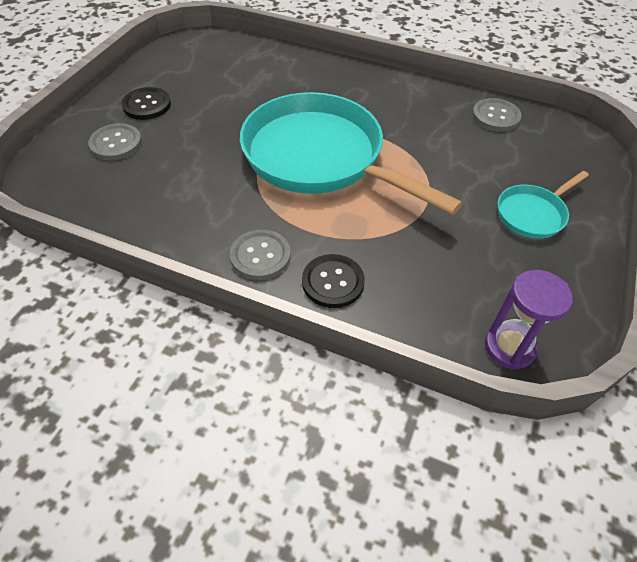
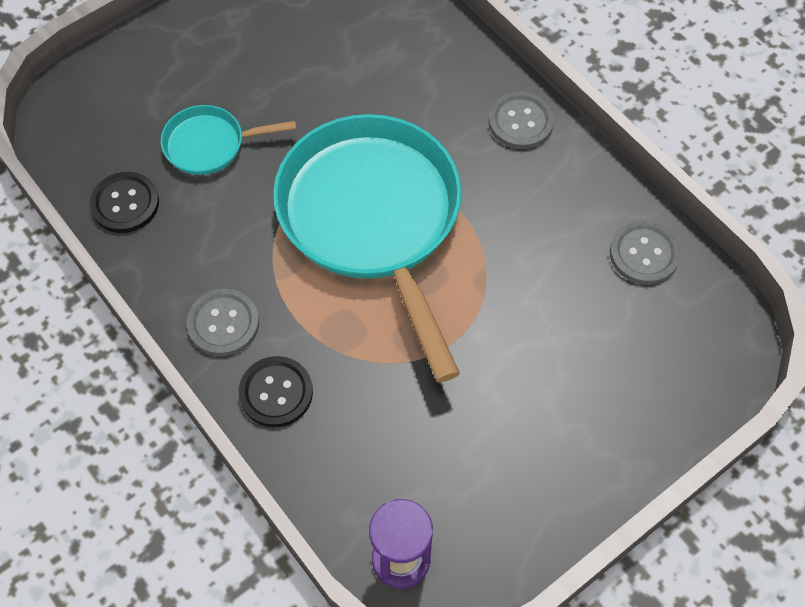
camera: 30 degrees right, 10 degrees up
(116, 143) = (159, 95): grey button -> grey button (520, 122)
(147, 105) = (223, 47): black button -> black button (125, 204)
(533, 214) = (566, 418): turquoise pan -> turquoise pan (210, 144)

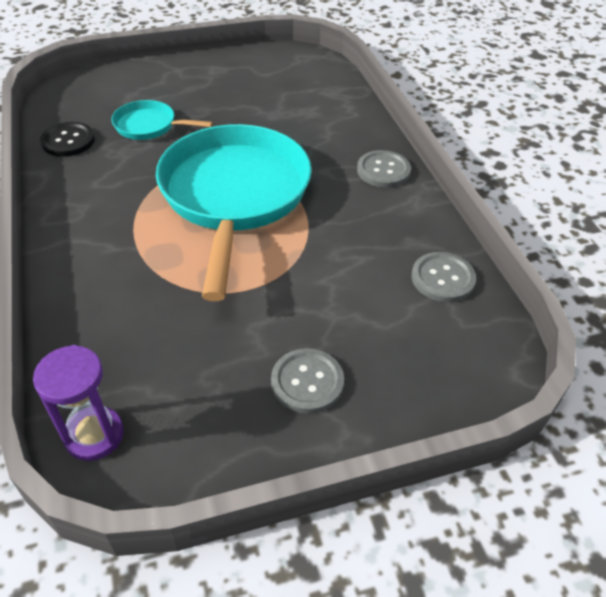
camera: 20 degrees right, 15 degrees down
(223, 323) = (79, 225): grey button -> grey button (307, 382)
(276, 392) = (83, 279): black button -> none

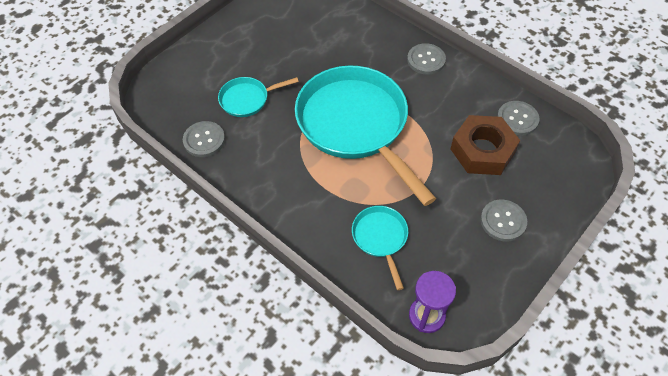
camera: 30 degrees left, 10 degrees up
(68, 141) = (204, 140): black button -> grey button
(137, 318) = (380, 238): none -> turquoise pan
(360, 290) = (482, 151): none -> brown nut

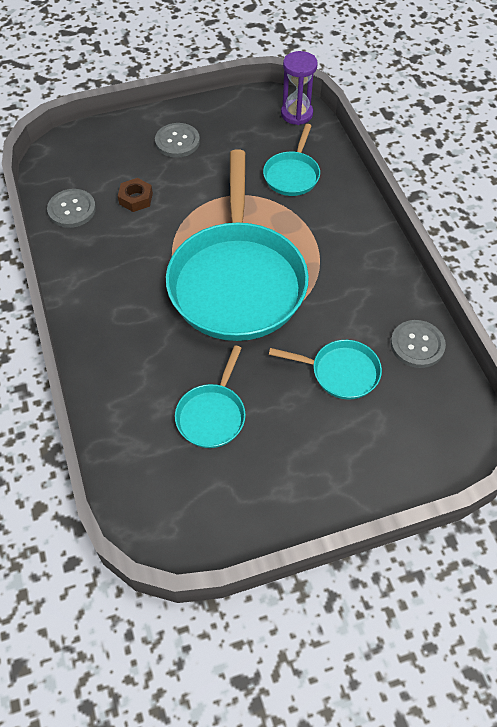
camera: 150 degrees left, 0 degrees up
(310, 43) = (212, 415): none -> turquoise pan
(426, 60) = (94, 317): grey button -> none
(482, 151) = (136, 198): brown nut -> brown nut, size x0.49

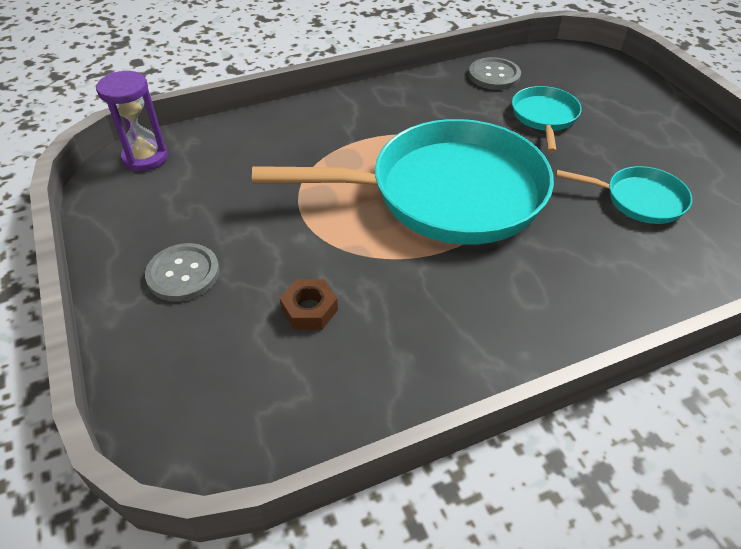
camera: 95 degrees left, 10 degrees down
(72, 209) = (338, 393): grey button -> none
(292, 175) = (262, 157): turquoise pan -> none

